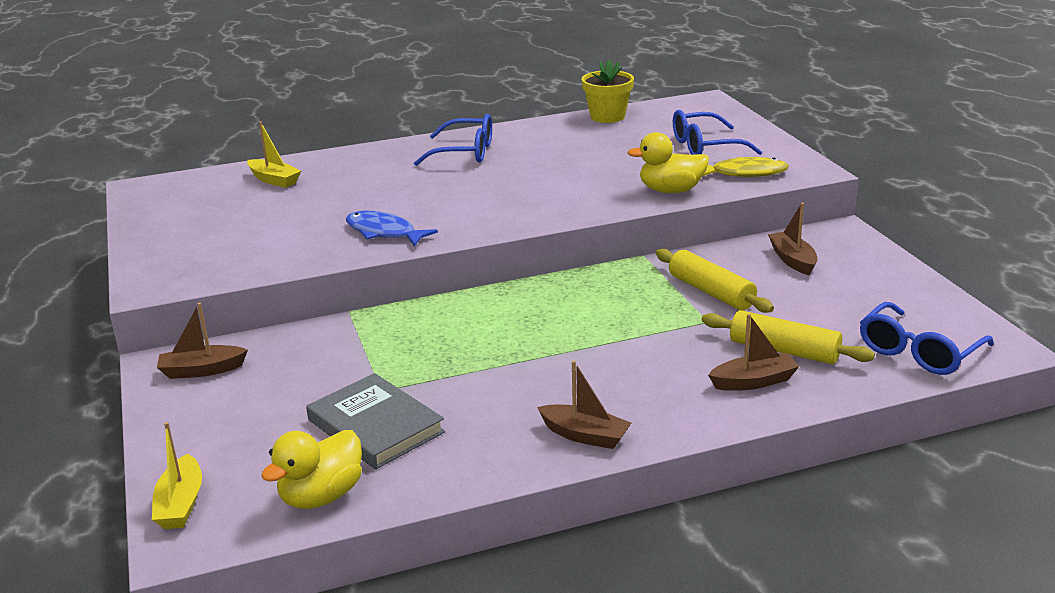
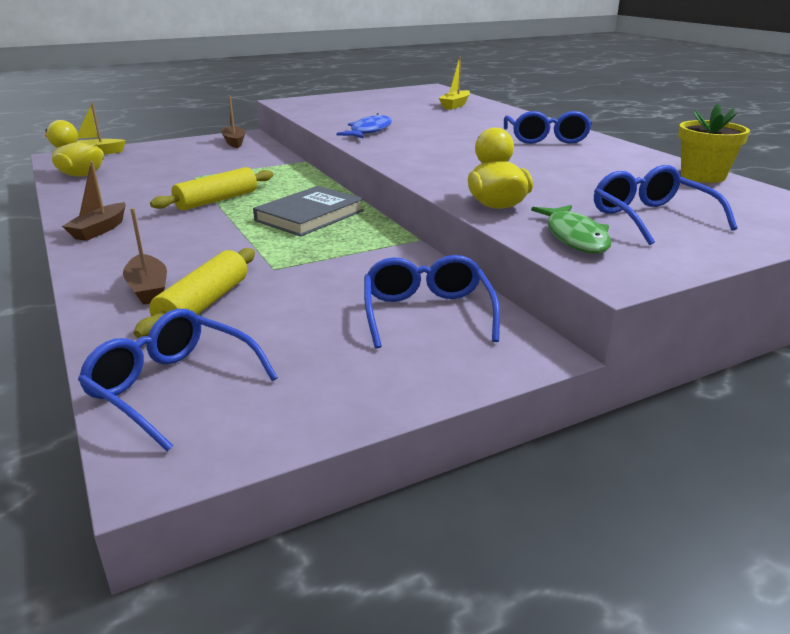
camera: 80 degrees right, 0 degrees up
(375, 426) = (149, 179): grey book -> grey book (309, 216)
(711, 292) = (338, 270): yellow rolling pin -> yellow rolling pin (217, 200)
(744, 173) = (575, 237): yellow fish -> green fish
(792, 260) = (427, 313): brown boat -> blue glasses

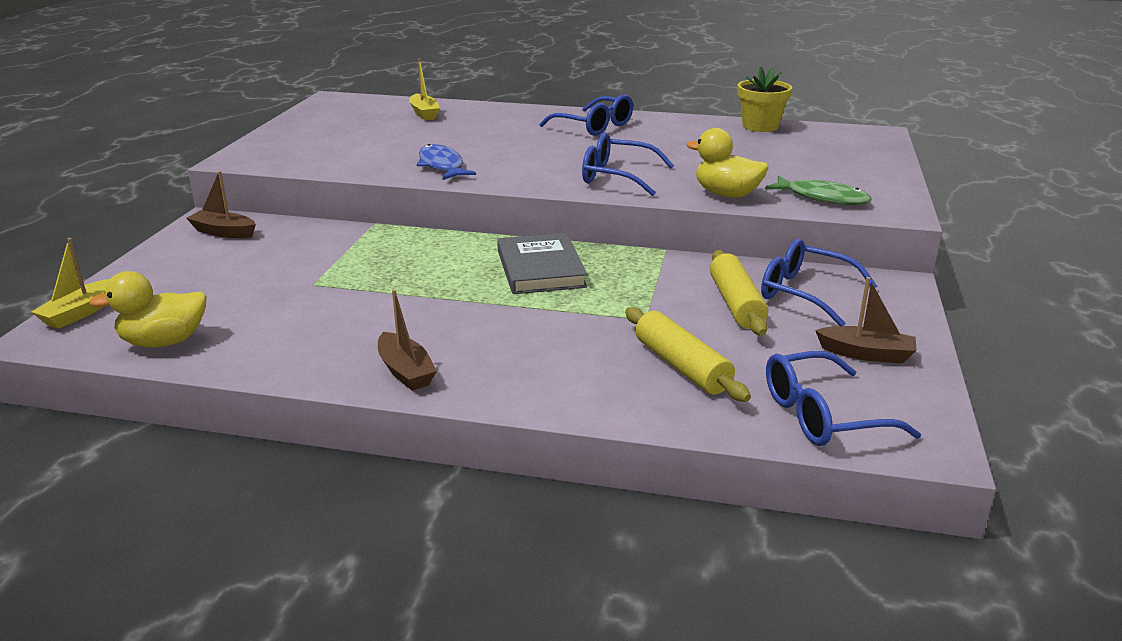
camera: 50 degrees left, 0 degrees up
(148, 289) = (613, 382): brown boat -> brown boat (866, 354)
(217, 200) = (419, 294): yellow rolling pin -> yellow rolling pin (736, 304)
(651, 218) = (817, 168): blue glasses -> blue glasses (617, 177)

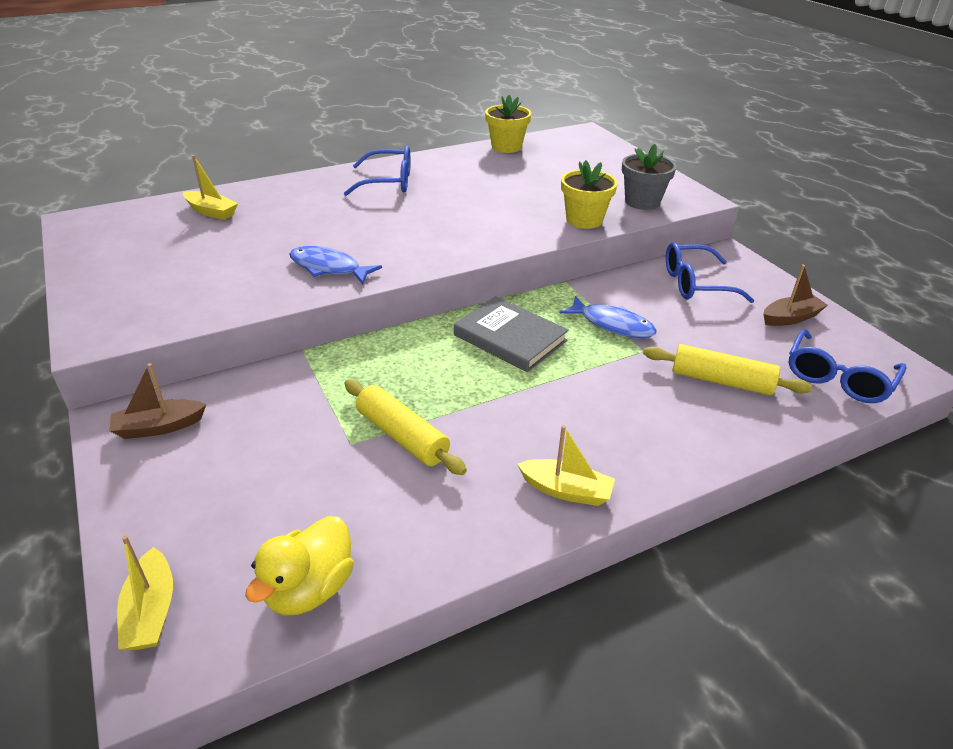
camera: 40 degrees left, 10 degrees up
(405, 371) = (566, 490): brown boat -> yellow boat
(617, 177) = (487, 229): blue glasses -> none
(652, 292) = (612, 324): none -> blue fish
(726, 194) = (584, 220): yellow duck -> yellow flower pot
(736, 304) = (673, 311): yellow rolling pin -> yellow rolling pin (402, 436)
(822, 198) = (642, 202): green fish -> grey flower pot

